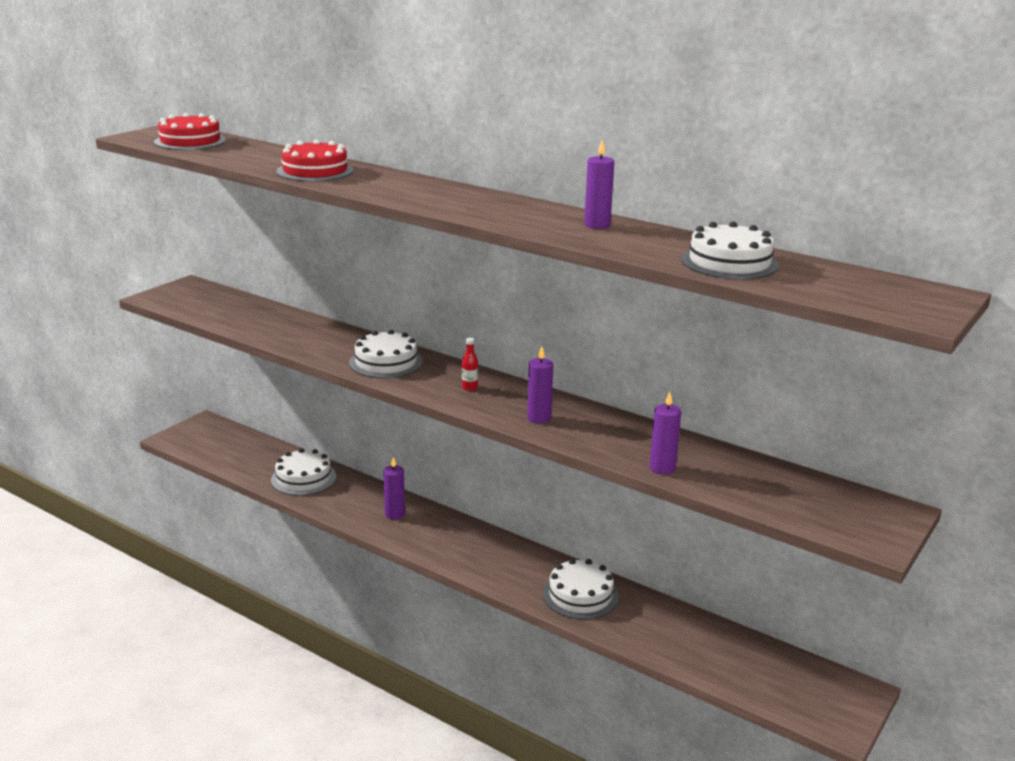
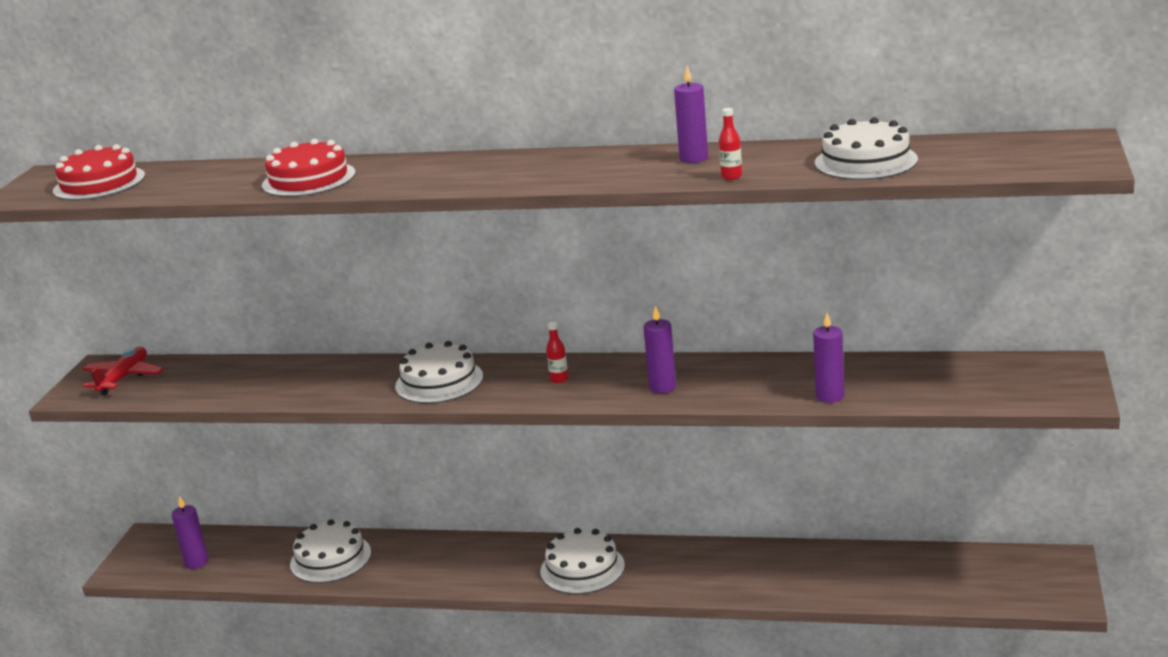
camera: 20 degrees left, 0 degrees up
(194, 296) = (124, 378): none -> red plane
(395, 514) = (471, 560): purple candle -> purple candle (196, 562)
(580, 595) = (737, 570): white cake -> white cake (582, 568)
(606, 245) = (731, 176): none -> red bottle

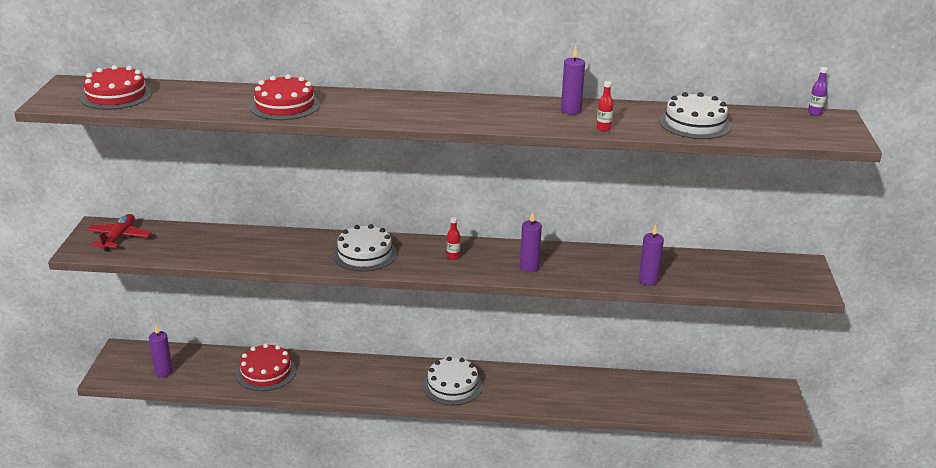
camera: 10 degrees left, 5 degrees up
(330, 558) = (266, 372): white cake -> red cake
(1049, 136) = (815, 113): none -> purple bottle

